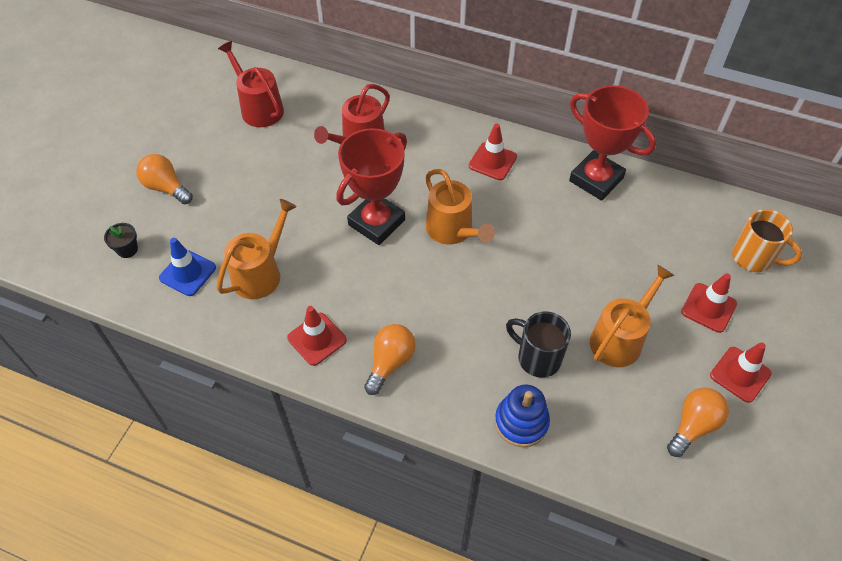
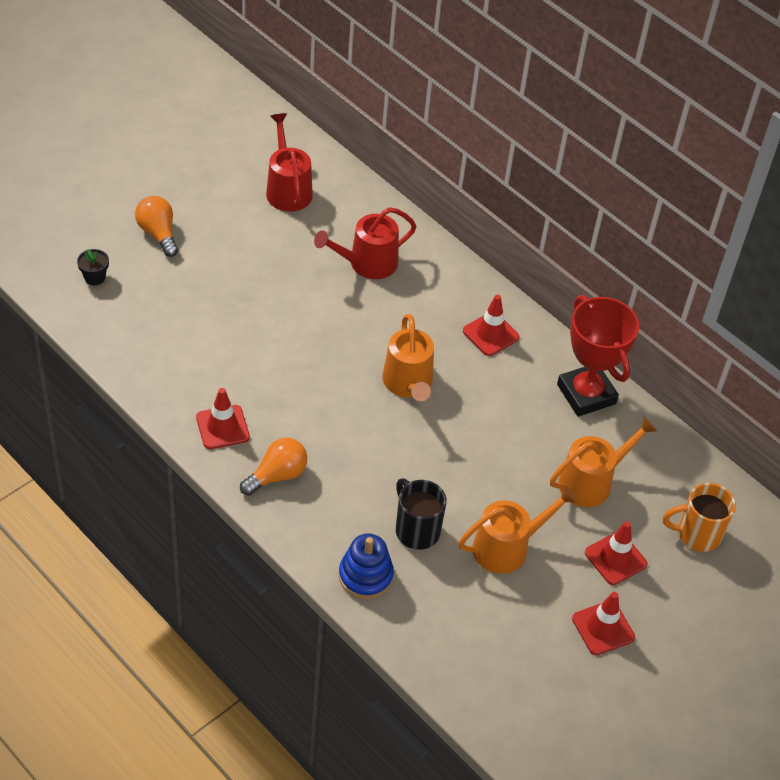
camera: 20 degrees right, 5 degrees down
(188, 273) = (138, 321): blue traffic cone -> none
(260, 273) = (203, 348): orange watering can -> orange watering can (591, 482)
(376, 222) = (339, 346): red trophy -> none
(693, 426) = (525, 649): orange light bulb -> none
(753, 258) = (697, 534): orange mug -> orange mug turned 120 degrees clockwise

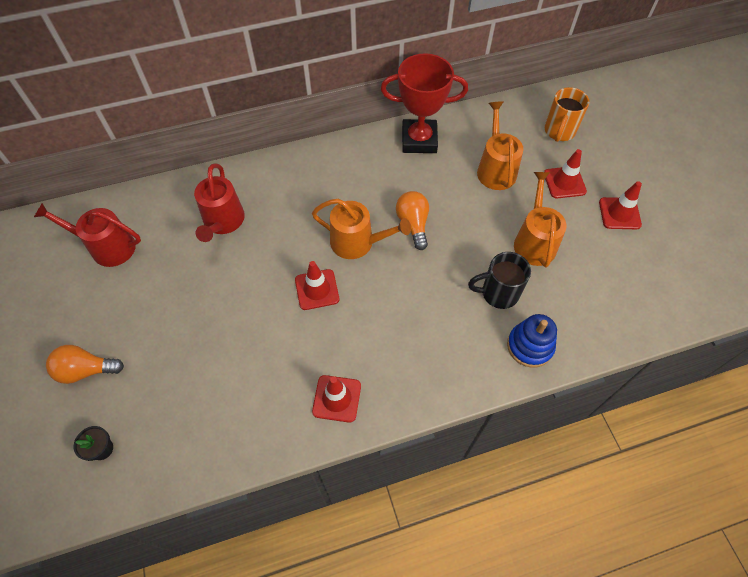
camera: 60 degrees left, 10 degrees up
(277, 475) = (406, 373): orange light bulb -> orange light bulb (413, 224)
(490, 334) = (337, 172): red traffic cone -> red traffic cone (317, 289)

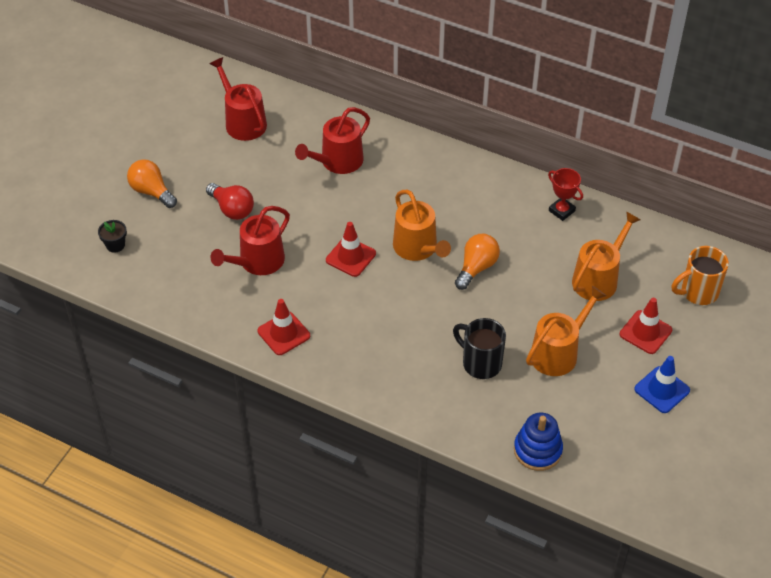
camera: 45 degrees right, 10 degrees down
(177, 328) = (232, 209): none -> red light bulb
(248, 355) = (257, 262): none -> red watering can
(419, 140) = (561, 211): red trophy -> red trophy, size x0.50
(530, 346) = (458, 414): blue stacking toy -> blue stacking toy (537, 450)
(619, 213) = (662, 390): red traffic cone -> blue traffic cone

